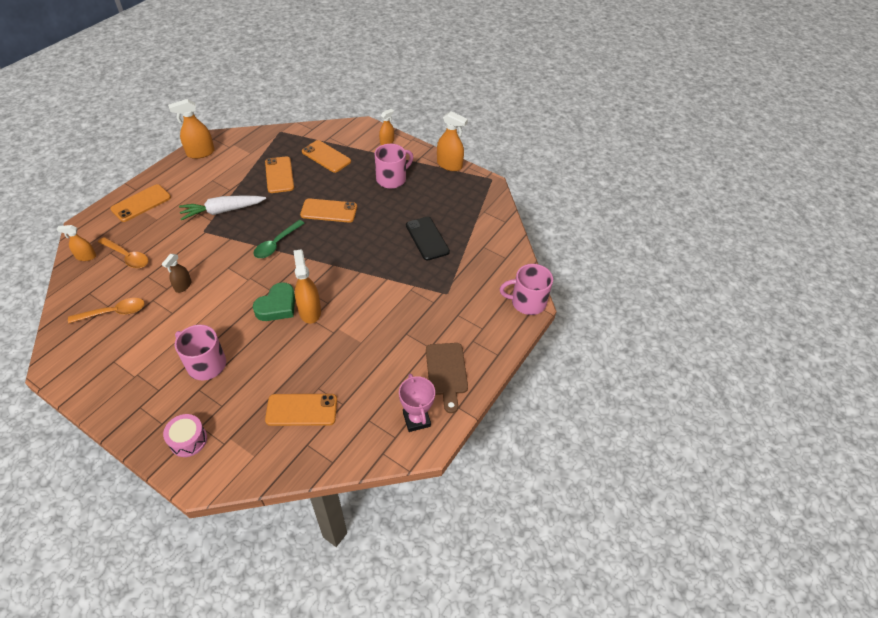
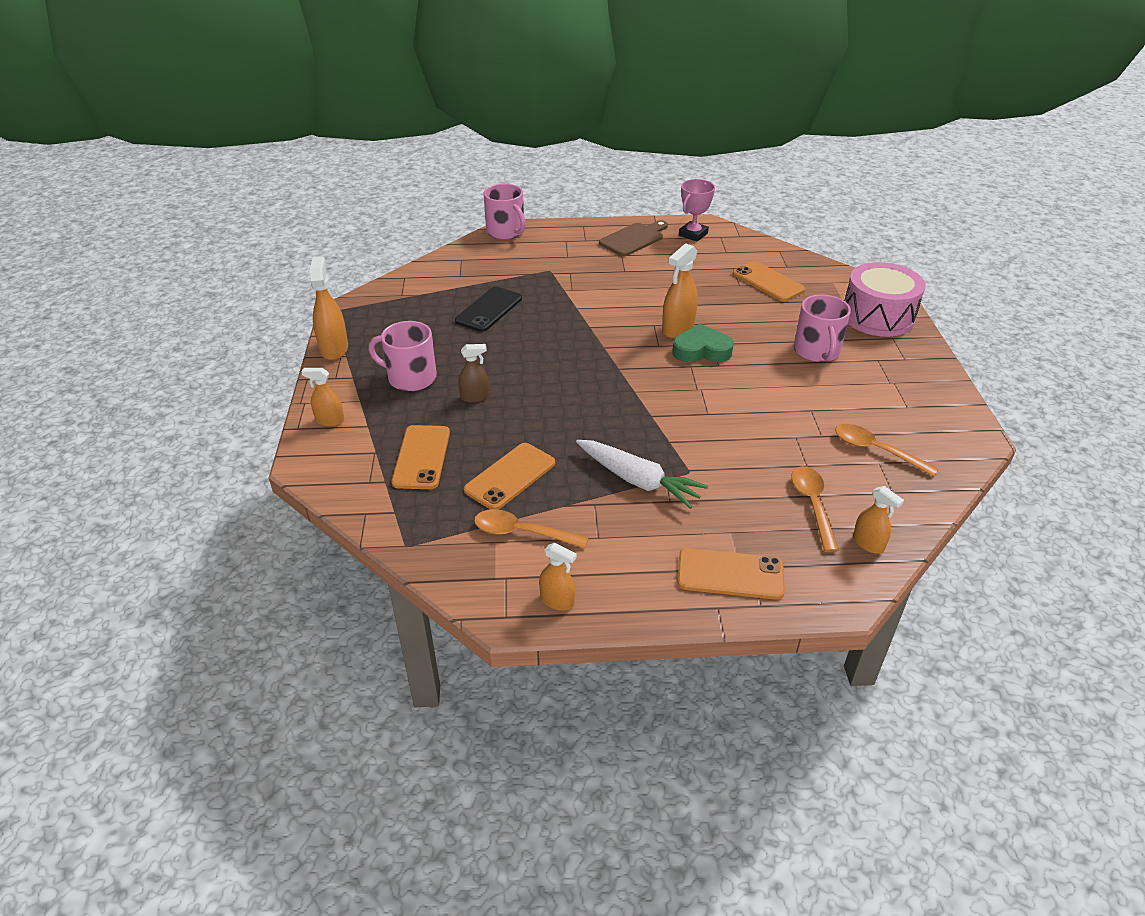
camera: 125 degrees left, 10 degrees down
(183, 286) = (775, 427): brown spray bottle -> brown spray bottle (475, 397)
(188, 440) = (877, 316): pink drum -> pink drum, size x1.86
(200, 153) = (557, 601): orange spray bottle -> orange spray bottle, size x0.61
(244, 162) = (522, 533): none -> orange spoon
(276, 244) = (628, 400): green spoon -> none
(329, 211) = (527, 394): orange phone -> none

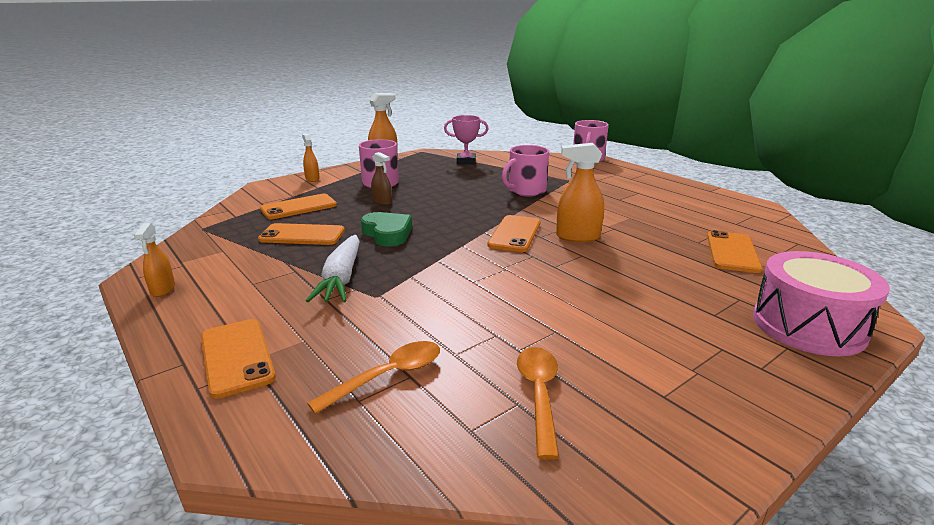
camera: 55 degrees right, 15 degrees down
(489, 310) = (488, 179): black phone -> none
(522, 533) = (239, 256): orange spoon -> none
(634, 239) = (670, 190): brown cutting board -> none
(640, 355) = (515, 234): none -> orange phone
(693, 234) = (729, 205): pink trophy -> pink trophy (466, 161)
(701, 350) = (564, 253): green heart -> green heart (387, 234)
(817, 351) = (666, 307): pink mug -> pink mug (526, 191)
(868, 543) = (348, 436): orange spray bottle -> none

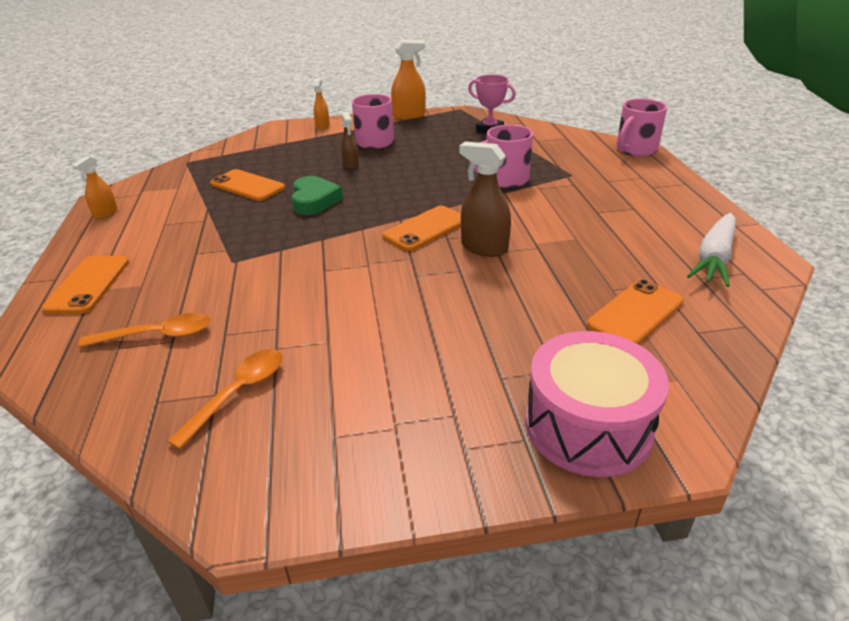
camera: 30 degrees right, 10 degrees up
(299, 207) = (277, 156): orange phone -> none
(341, 278) = (227, 237): white carrot -> white carrot (714, 258)
(577, 237) = (484, 248): orange spray bottle -> brown spray bottle

